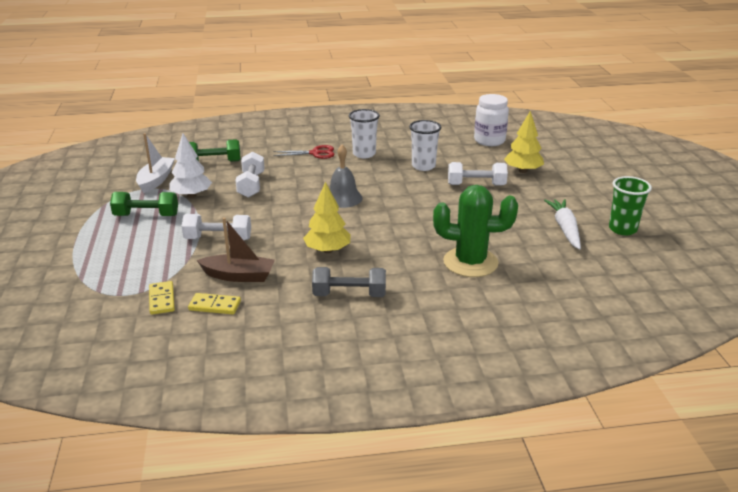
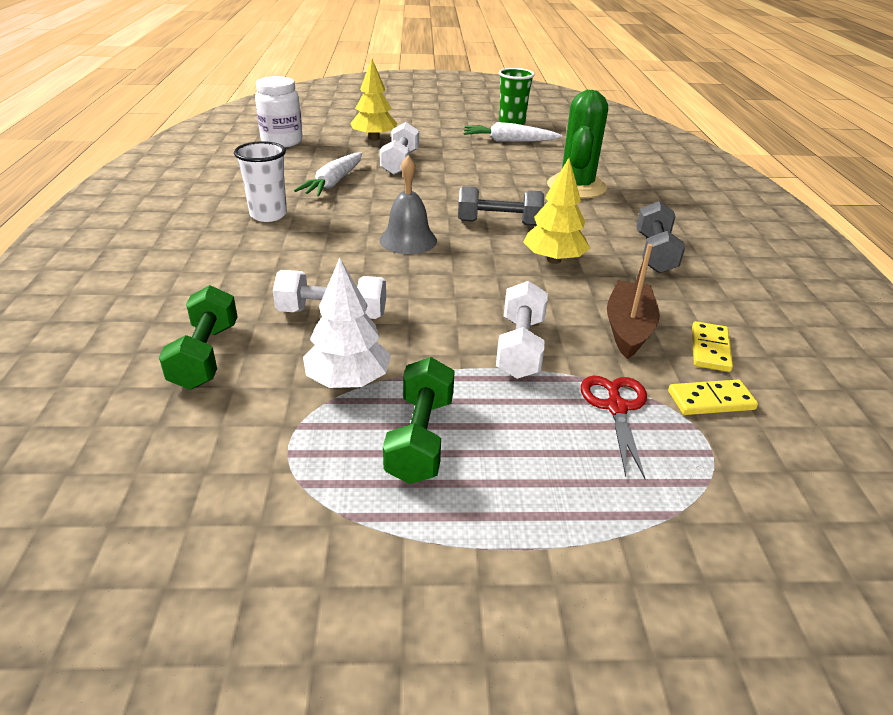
camera: 85 degrees left, 5 degrees up
(156, 180) = (252, 435): white boat -> none
(315, 153) = (238, 251): red scissors -> red scissors (616, 407)
(381, 228) = (499, 223): none -> grey dumbbell
(423, 166) = (333, 183): white cup -> white carrot

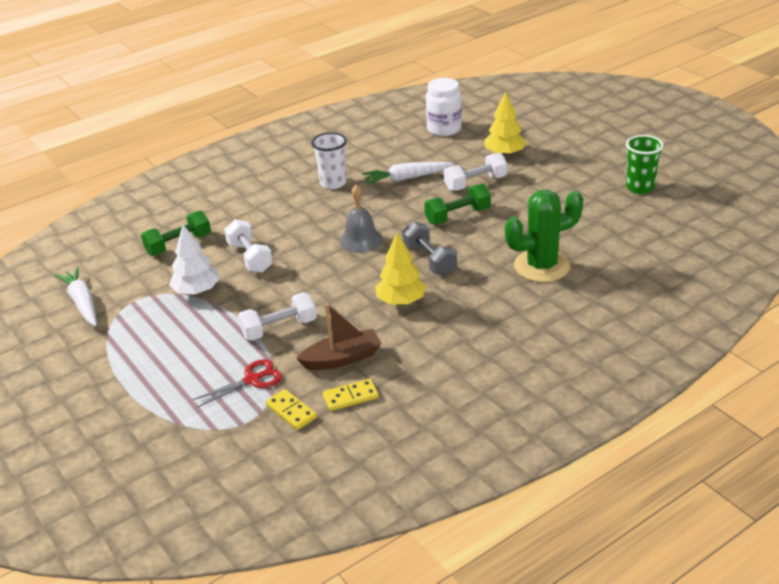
camera: 60 degrees right, 0 degrees up
(420, 438) = (172, 331): green dumbbell -> green dumbbell (457, 216)
(508, 141) = (592, 203): white carrot -> white carrot (82, 302)
(655, 253) = (465, 337): grey dumbbell -> none

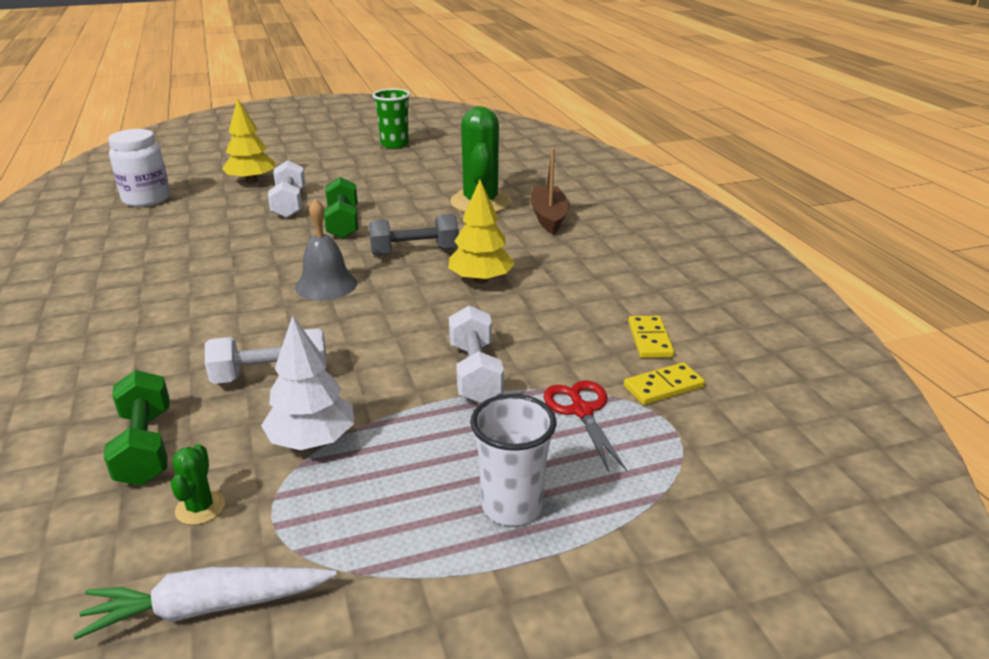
camera: 75 degrees left, 5 degrees down
(140, 277) = (200, 507): none -> green cactus
(333, 183) = (161, 283): white cup -> white cup (512, 506)
(342, 358) = (571, 334): brown boat -> brown boat (549, 217)
(406, 178) = (223, 236): white carrot -> none

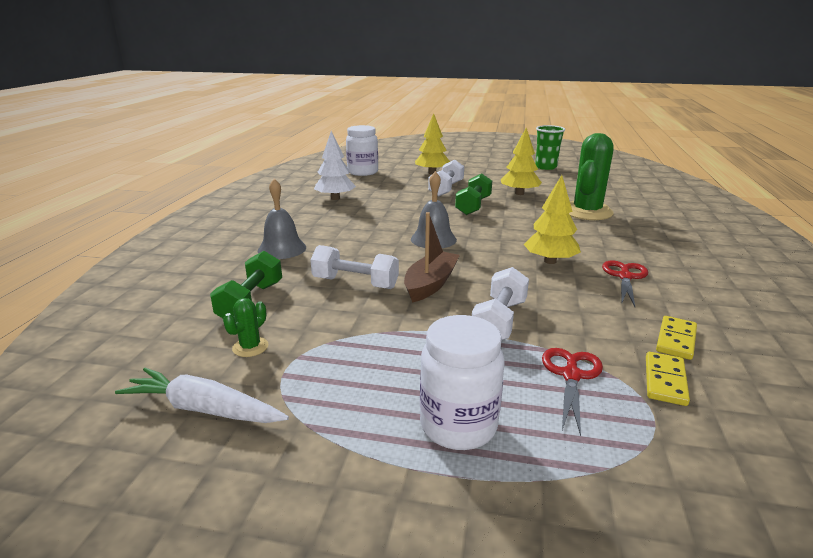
camera: 30 degrees right, 5 degrees down
(123, 354) = (282, 249): none -> grey bell
(312, 440) = (349, 330): white tree -> white tree (335, 198)
(387, 191) = (519, 193): none -> yellow tree
(414, 252) = (511, 232): grey dumbbell -> none
(512, 506) = (458, 426): white cup -> white jar
(549, 217) = (639, 232): brown boat -> brown boat (430, 284)
(566, 279) = (625, 277): none -> red scissors
(663, 387) = (665, 381): yellow domino -> yellow domino turned 75 degrees counterclockwise

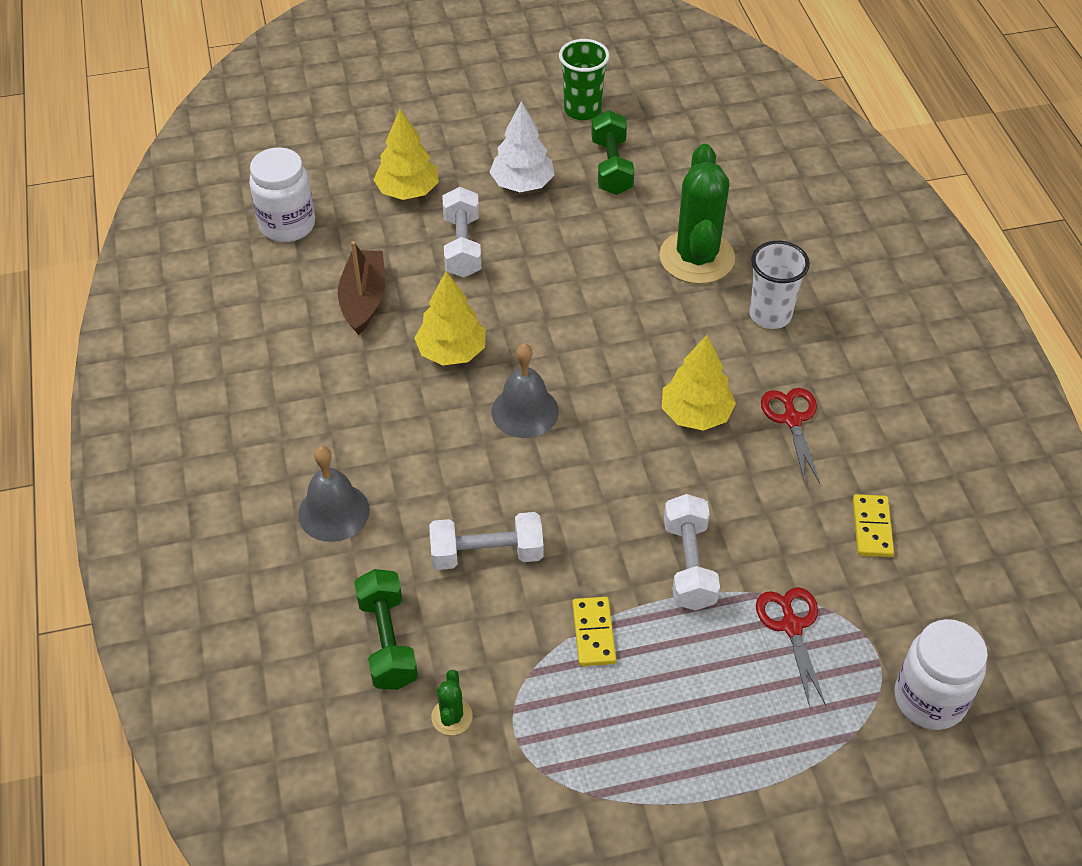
camera: 25 degrees left, 25 degrees up
(203, 409) = (478, 818): white carrot -> none
(335, 198) = (305, 337): white tree -> white tree (522, 184)
(430, 284) = (578, 521): brown boat -> brown boat (364, 299)
(458, 426) = (720, 736): white jar -> white jar (929, 699)
(473, 206) = (532, 292): green dumbbell -> green dumbbell (611, 167)
(519, 193) = (580, 226): yellow tree -> yellow tree (451, 352)
(628, 237) = (770, 315): none -> white cup
(665, 381) = (875, 599): yellow domino -> yellow domino (594, 633)

